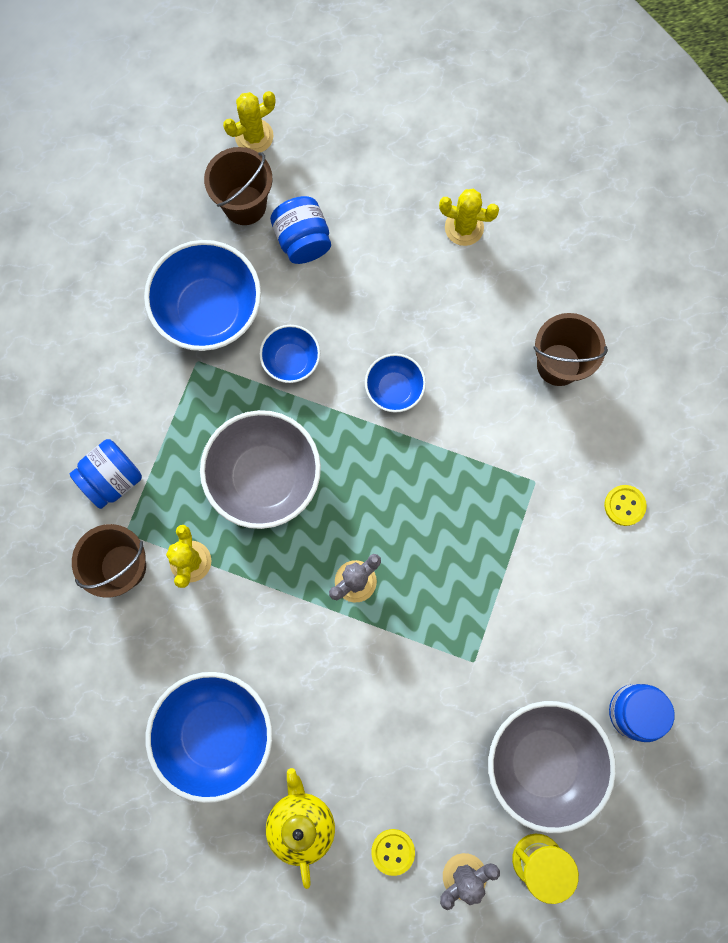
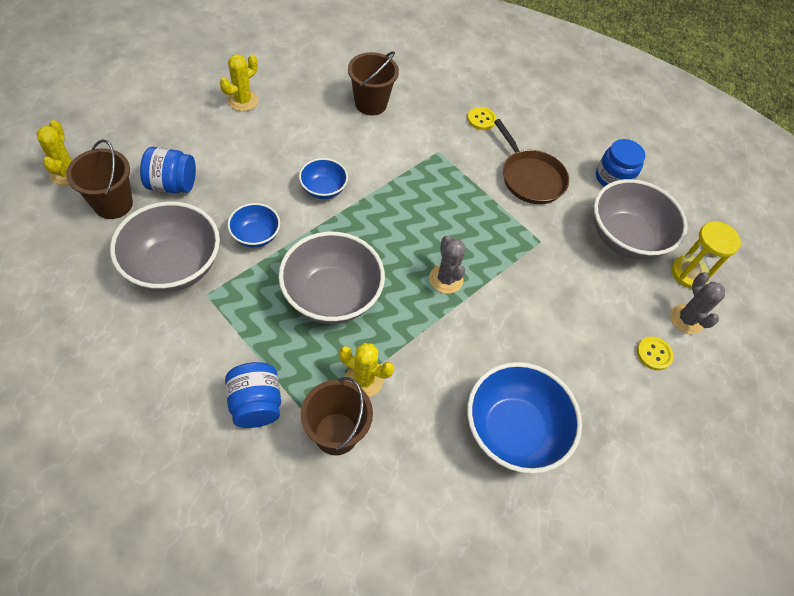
camera: 70 degrees left, 20 degrees down
(209, 311) = (174, 266): blue bowl -> grey bowl
(301, 823) = (610, 404): yellow teapot -> none
(565, 609) = (530, 178): none -> brown pan

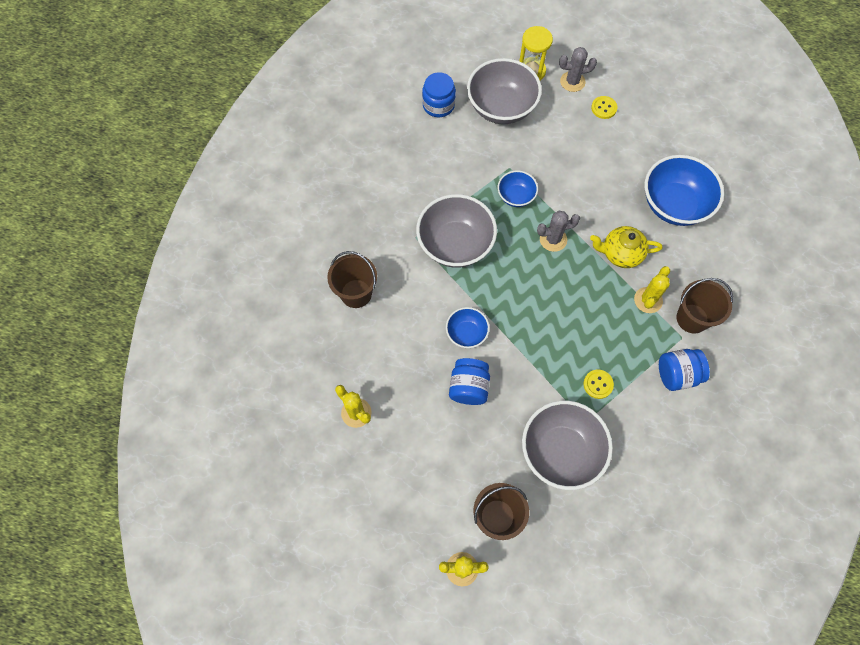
camera: 80 degrees left, 10 degrees up
(172, 185) = (470, 466): blue jar -> blue jar (469, 387)
(256, 236) = (522, 387): blue bowl -> blue bowl (516, 196)
(332, 296) = (578, 324): grey bowl -> grey bowl (455, 244)
(431, 354) = (621, 253): none -> yellow teapot
(481, 119) = (373, 199): yellow button -> yellow button (598, 384)
(530, 178) = (442, 167): brown pan -> none

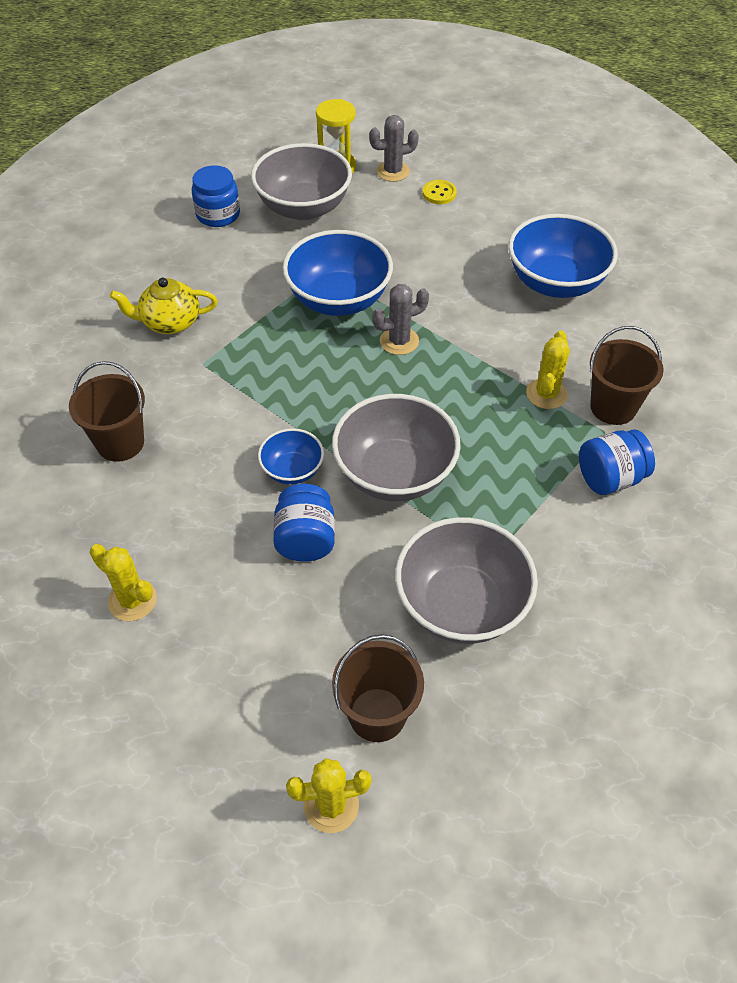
camera: 10 degrees left, 15 degrees down
(455, 244) = (261, 364): grey bowl -> grey bowl (394, 473)
(516, 196) = (339, 299): blue bowl -> blue bowl, size x1.90
(598, 384) = (498, 507): yellow button -> none
(621, 253) = (496, 345): yellow teapot -> yellow teapot (170, 322)

